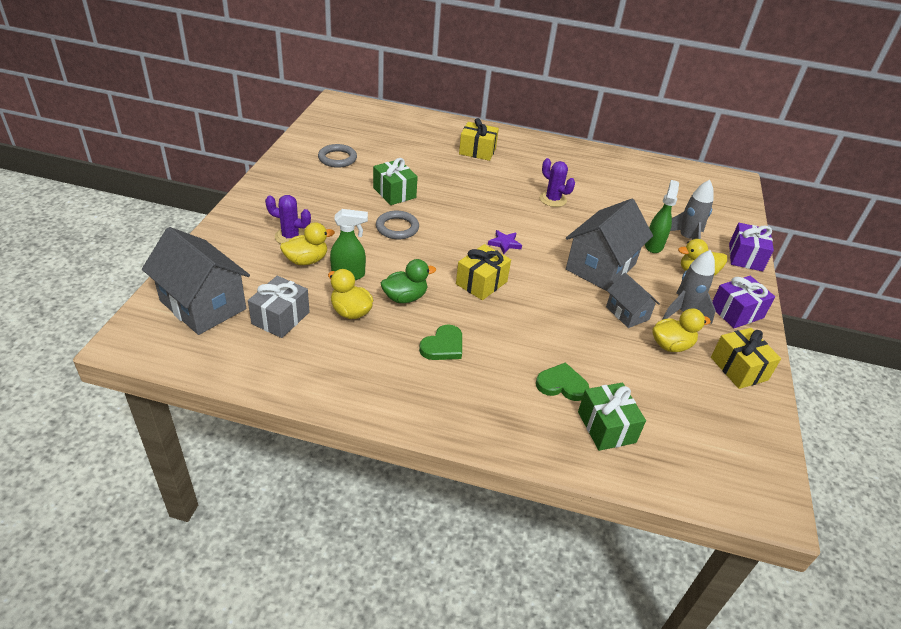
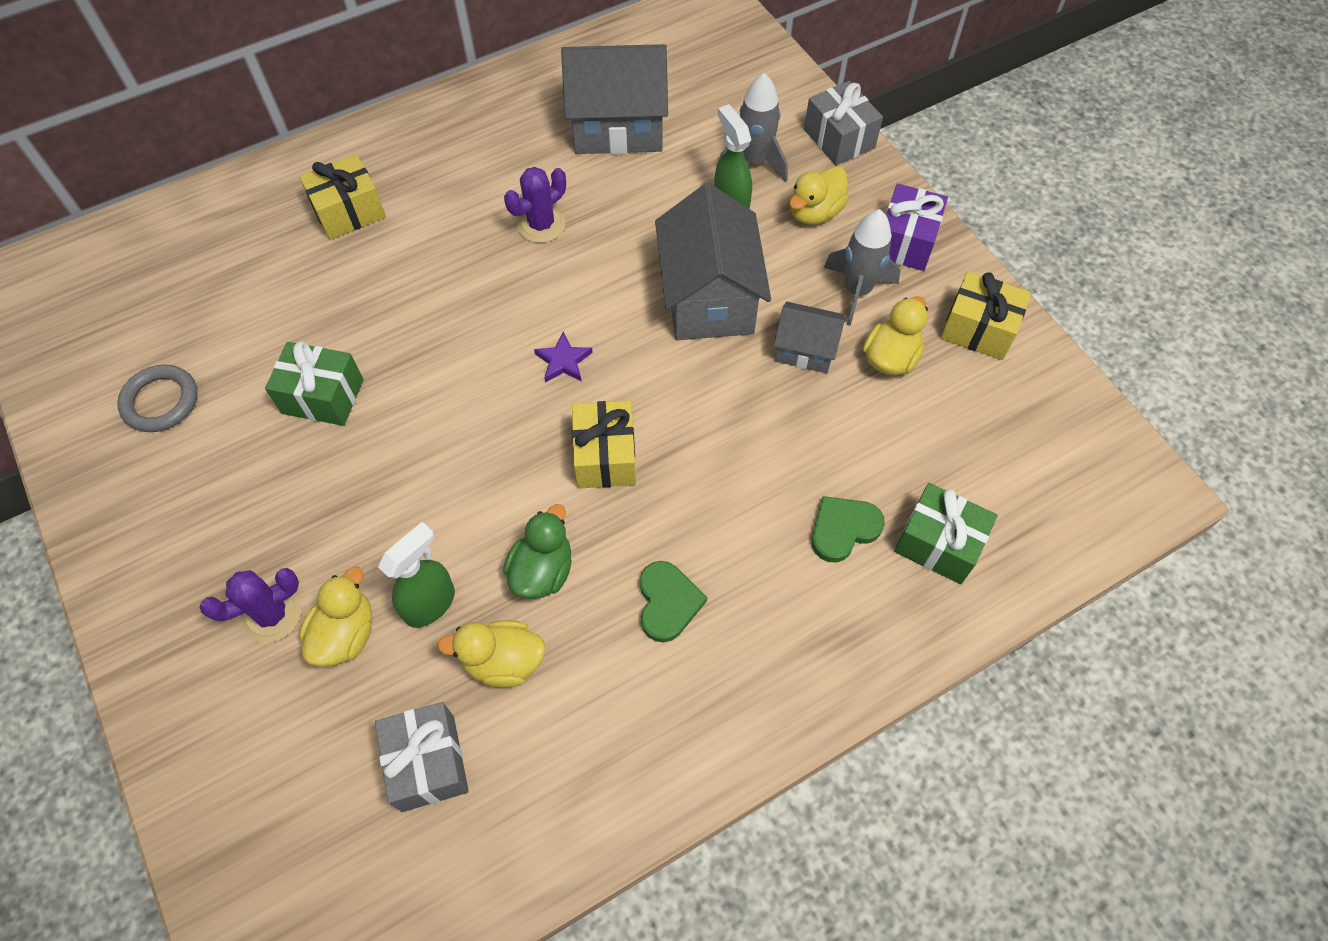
camera: 40 degrees left, 20 degrees up
(203, 305) = (298, 851): grey house -> grey house (618, 127)
(397, 228) = (400, 459): grey ring -> none
(553, 199) = (541, 225): purple cactus -> purple cactus turned 45 degrees counterclockwise
(745, 257) = (839, 139): purple gift -> grey gift

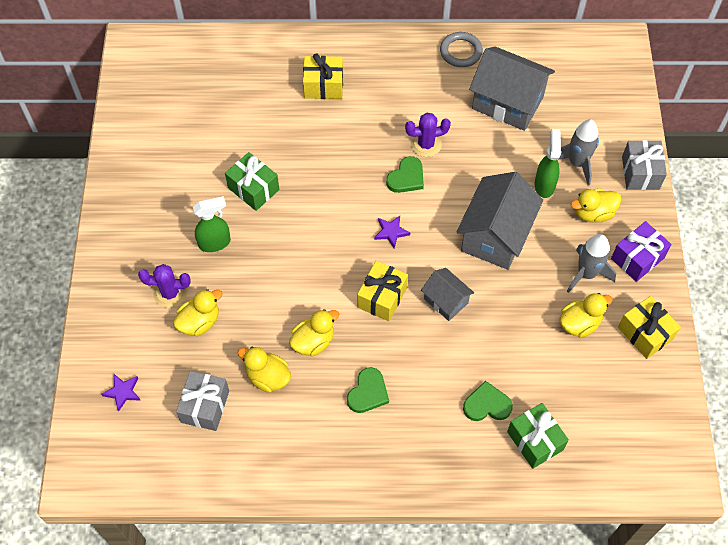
camera: 30 degrees right, 0 degrees up
(161, 401) = (172, 151): grey ring -> grey ring (461, 52)
(275, 817) = (123, 392): none -> purple star
(431, 603) = (248, 328): green spray bottle -> green spray bottle (215, 243)
(540, 279) = (406, 177): none -> green heart
(542, 571) = (313, 341): green duck -> yellow duck
(805, 350) = (532, 294): grey house -> grey house (446, 301)

